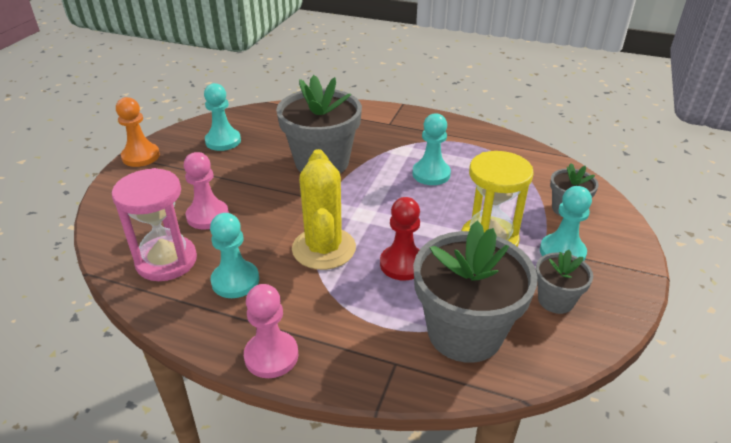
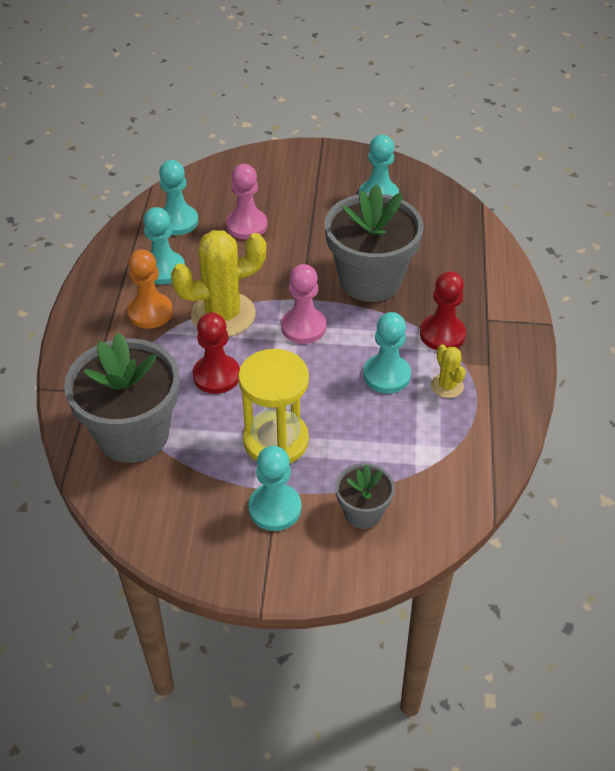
camera: 75 degrees right, 10 degrees up
(141, 156) = (325, 152): orange pawn -> orange pawn (150, 312)
(166, 261) = (177, 222): pink hourglass -> turquoise pawn
(271, 356) = (83, 314): pink pawn -> pink pawn (303, 327)
(397, 143) = (442, 334): none -> red pawn
(449, 151) = (447, 386): none -> yellow cactus
(555, 300) = (193, 503): grey flower pot -> none

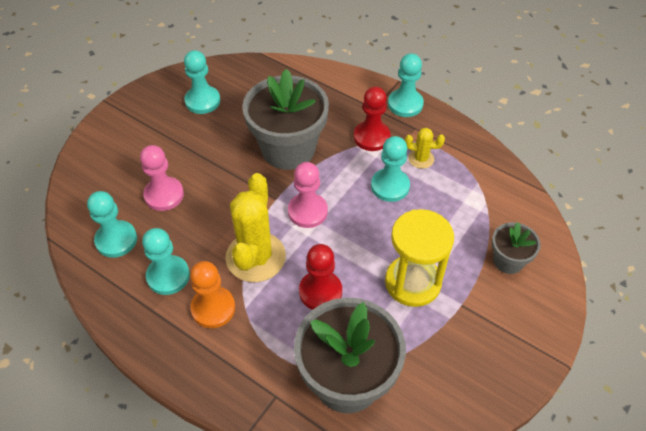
camera: 60 degrees left, 5 degrees up
(275, 508) = (478, 313): turquoise pawn -> turquoise pawn (405, 104)

